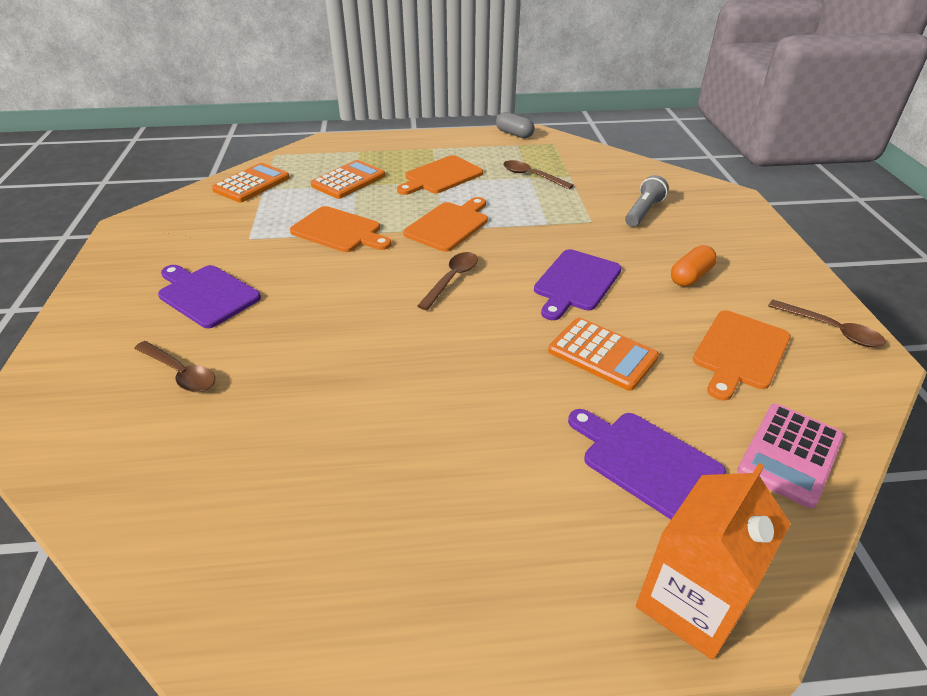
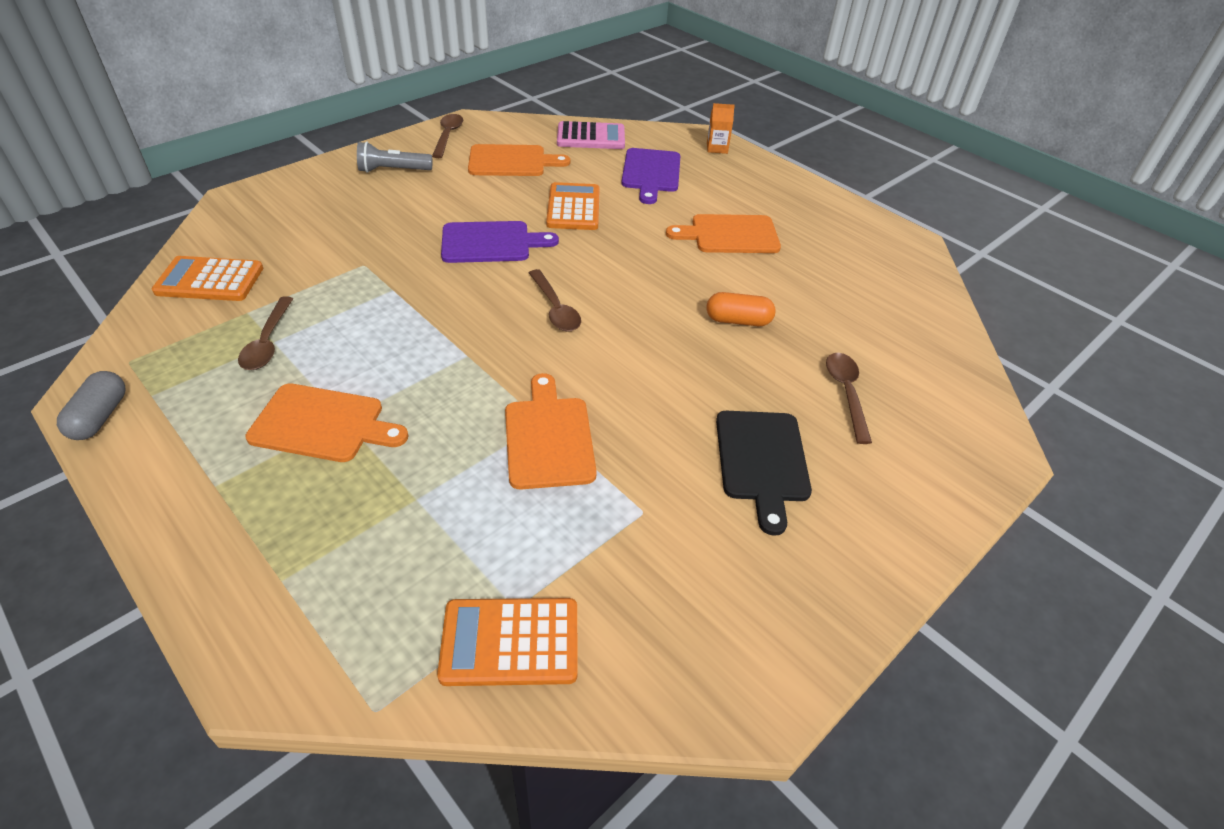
camera: 130 degrees left, 5 degrees up
(206, 294) = (762, 461): purple cutting board -> black cutting board
(348, 181) = (407, 518): orange calculator -> orange calculator (210, 280)
(449, 225) = (455, 355): orange cutting board -> orange cutting board (729, 235)
(452, 279) = (555, 309): brown spoon -> brown spoon turned 105 degrees counterclockwise
(643, 212) = (315, 240): grey flashlight -> grey flashlight (393, 170)
(690, 276) = (426, 194): orange capsule -> orange capsule (738, 321)
(691, 602) = (717, 148): orange carton -> orange carton, size x0.50

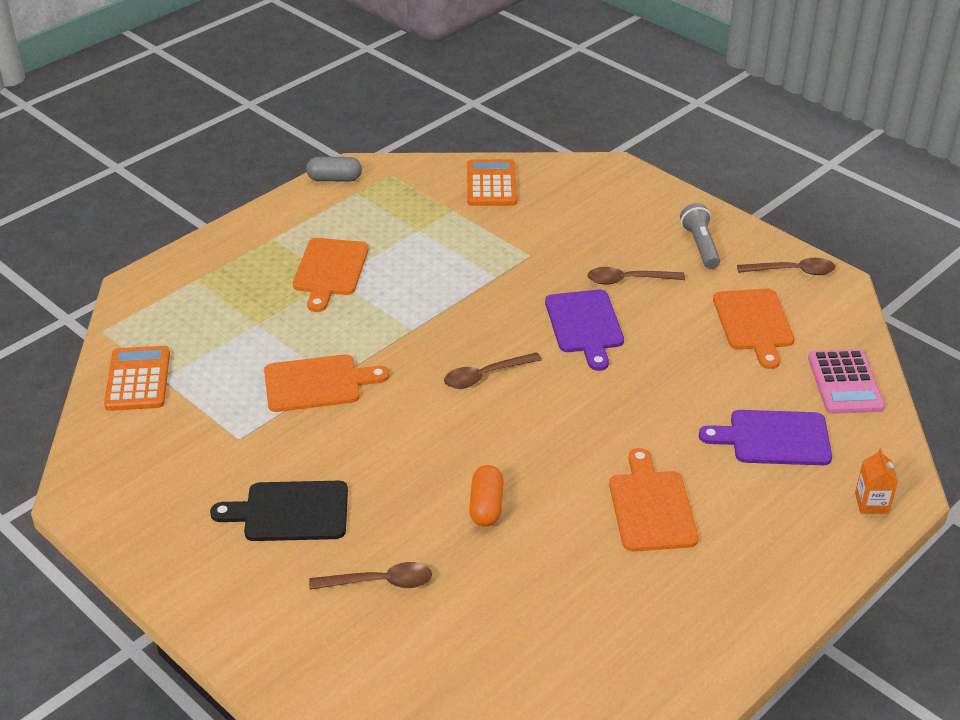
camera: 90 degrees right, 5 degrees down
(267, 342) = (417, 228): brown spoon -> brown spoon (627, 280)
(573, 208) = (669, 377): orange calculator -> none

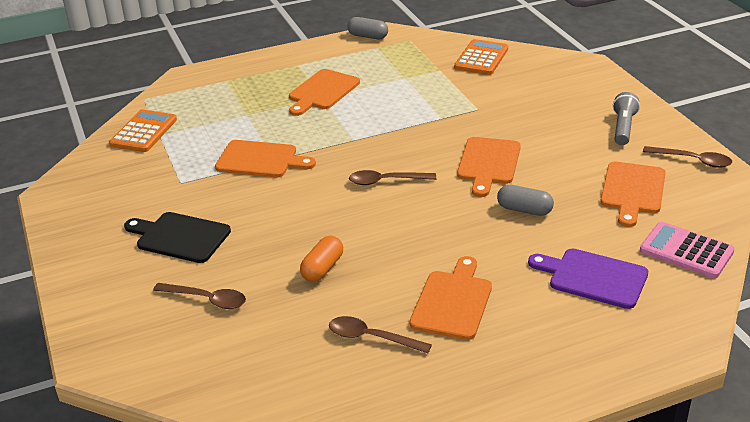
camera: 25 degrees right, 5 degrees down
(584, 325) = (488, 163): purple cutting board -> orange cutting board
(627, 280) = (545, 140): brown spoon -> brown spoon (371, 337)
(658, 375) = (524, 210): none -> grey capsule
(844, 383) = (686, 251): pink calculator -> pink calculator turned 105 degrees clockwise
(871, 503) = (650, 348): orange carton -> none

